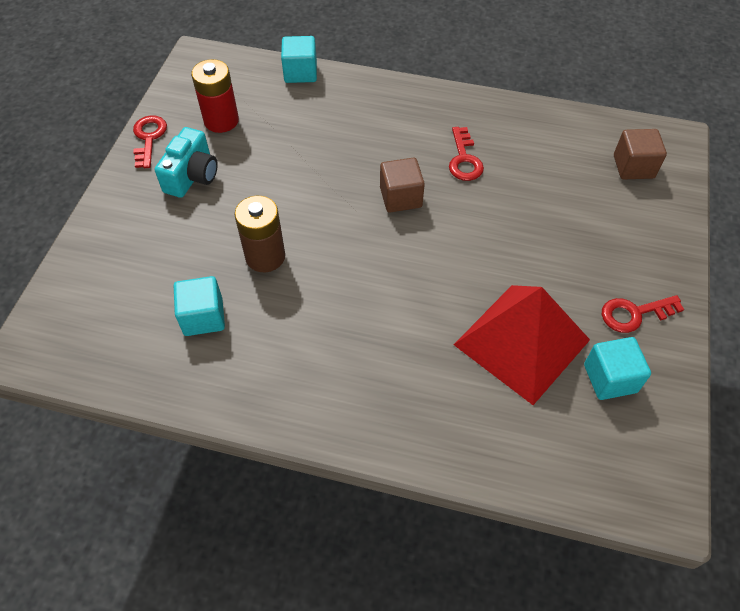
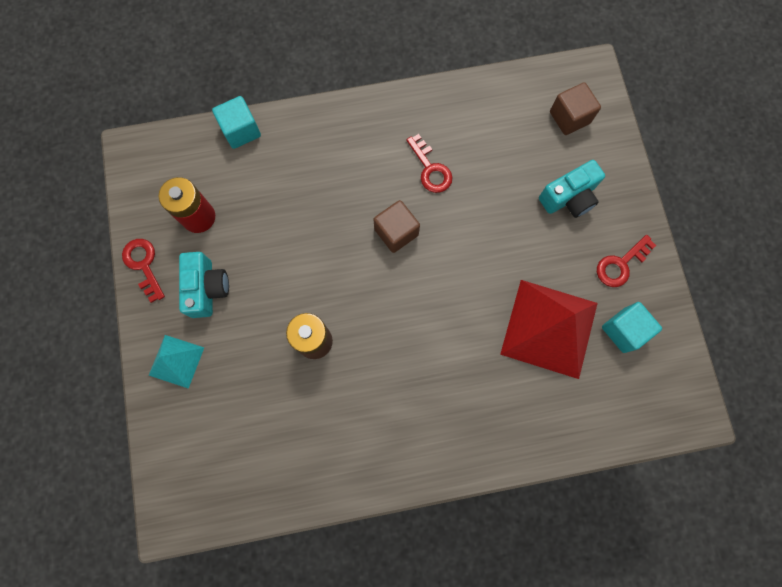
camera: 25 degrees left, 20 degrees up
(125, 222) = (176, 361): none -> turquoise pyramid
(203, 317) = (296, 420): turquoise cube -> none
(601, 233) = (569, 197): none -> turquoise camera

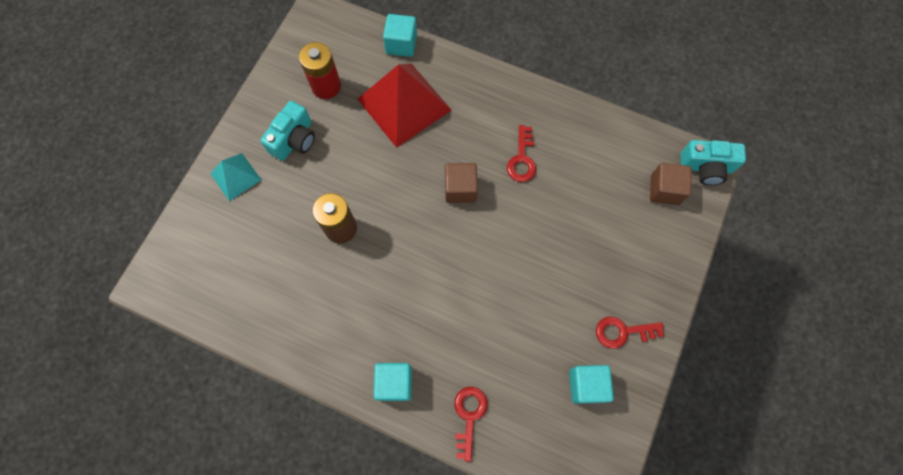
camera: 35 degrees right, 5 degrees down
(143, 265) = (264, 95): red key -> red key (469, 416)
(465, 444) = (394, 383): none -> turquoise cube
(549, 328) = (526, 341): red pyramid -> red pyramid (404, 104)
(569, 197) = (618, 251): turquoise camera -> turquoise camera (706, 167)

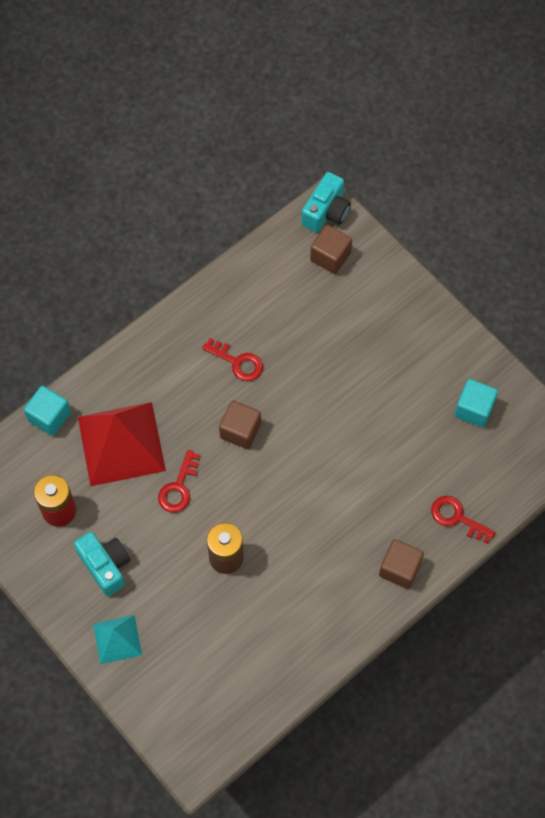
camera: 65 degrees left, 5 degrees down
(394, 383) = (399, 568): turquoise cube -> brown cube
(623, 332) = (442, 357): red key -> red key (179, 487)

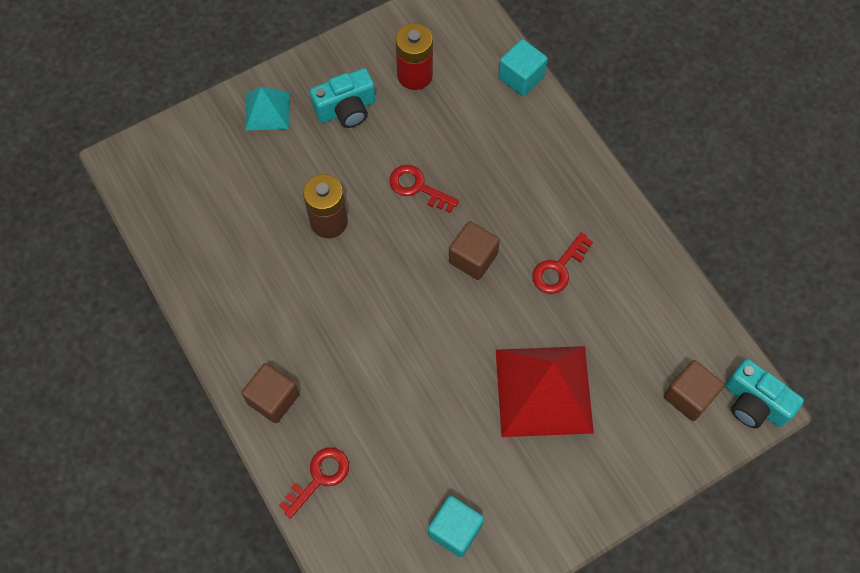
camera: 100 degrees right, 0 degrees up
(121, 443) = (479, 139): red pyramid -> red pyramid (544, 390)

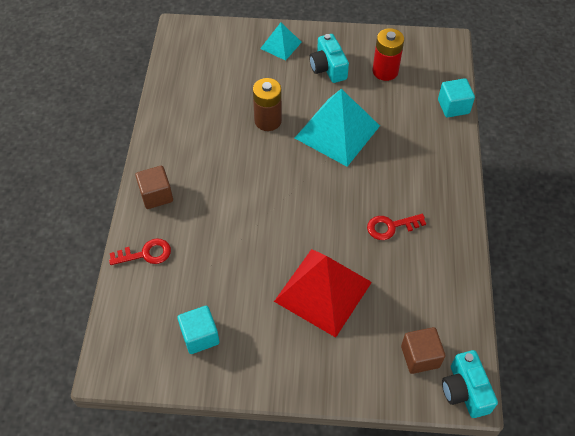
camera: 35 degrees right, 10 degrees down
(346, 109) = (328, 68): turquoise camera -> turquoise camera turned 60 degrees clockwise
(418, 187) = (337, 131): red key -> turquoise pyramid
(473, 258) = (339, 189): brown cube -> none

